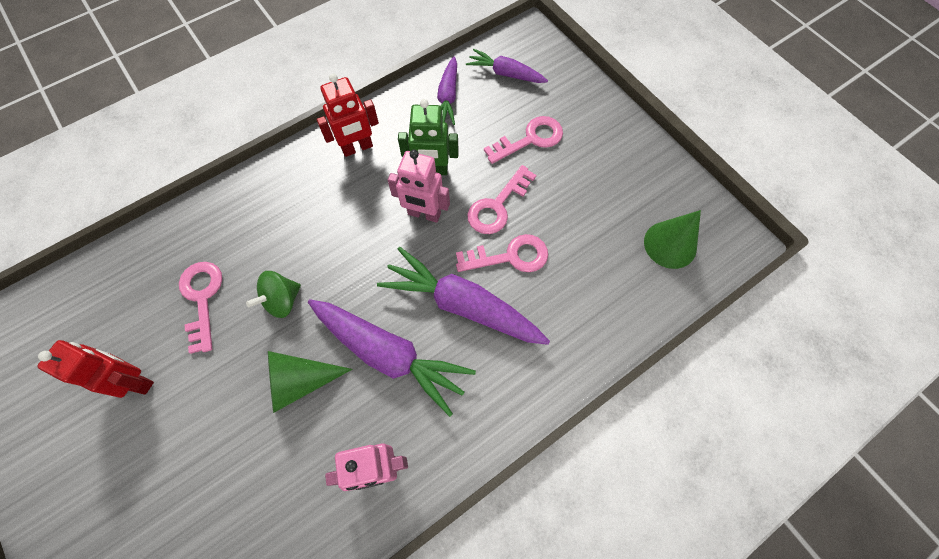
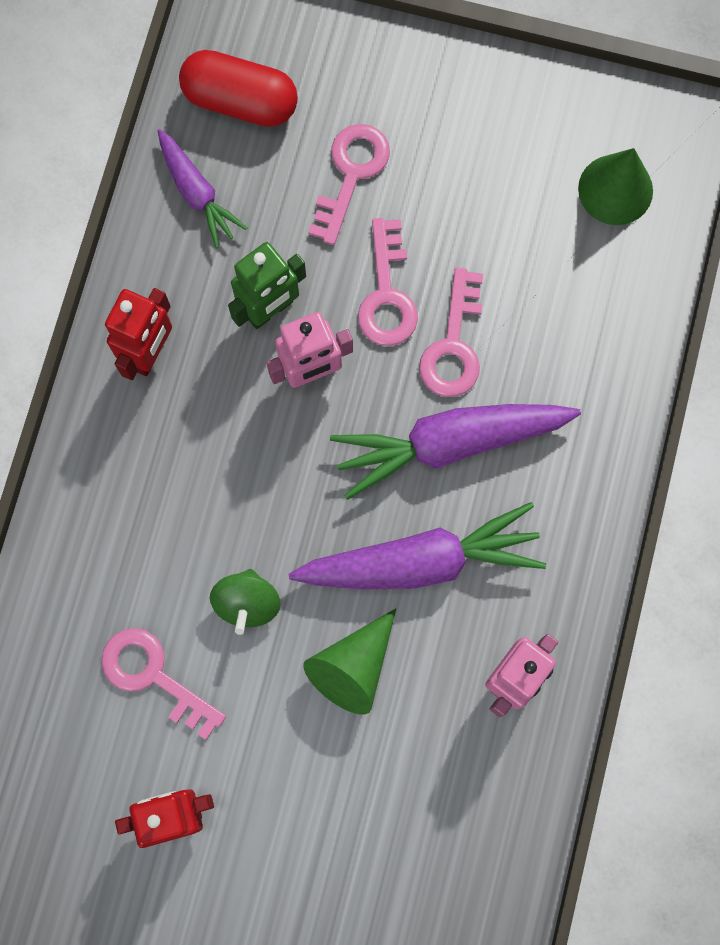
camera: 40 degrees left, 10 degrees up
(505, 73) = (240, 101): purple carrot -> red capsule
(510, 256) = (453, 345): pink key -> pink key turned 150 degrees clockwise

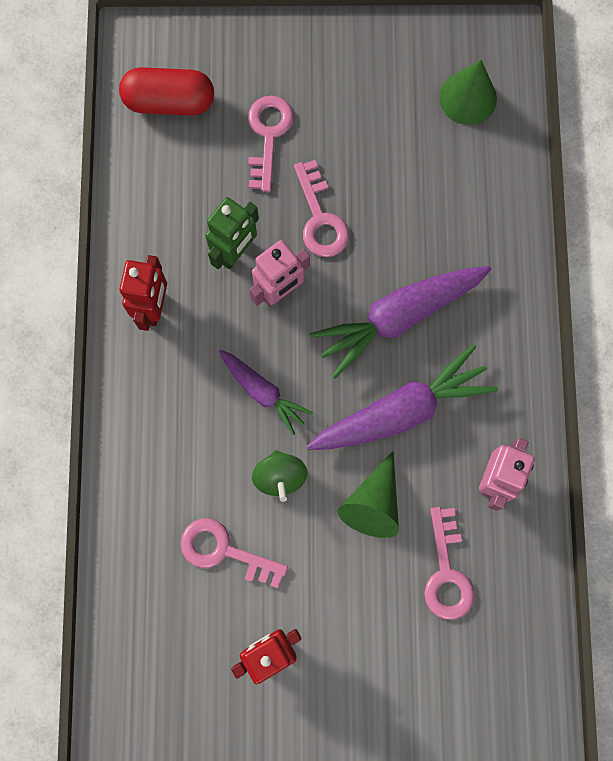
camera: 15 degrees left, 0 degrees up
(197, 193) = (156, 179): purple carrot -> purple carrot (263, 392)
(453, 345) = (380, 243): pink key -> pink key (447, 573)

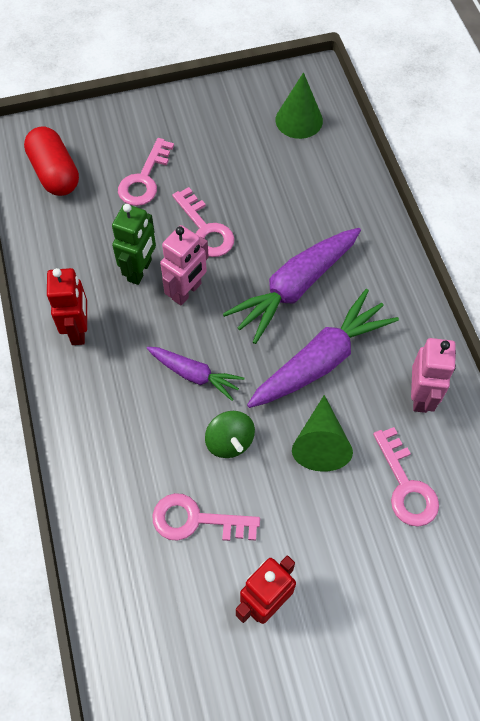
camera: 15 degrees left, 15 degrees down
(169, 102) = (55, 173): red capsule -> red capsule turned 75 degrees clockwise
(268, 135) = (144, 179): pink key -> pink key turned 150 degrees counterclockwise

